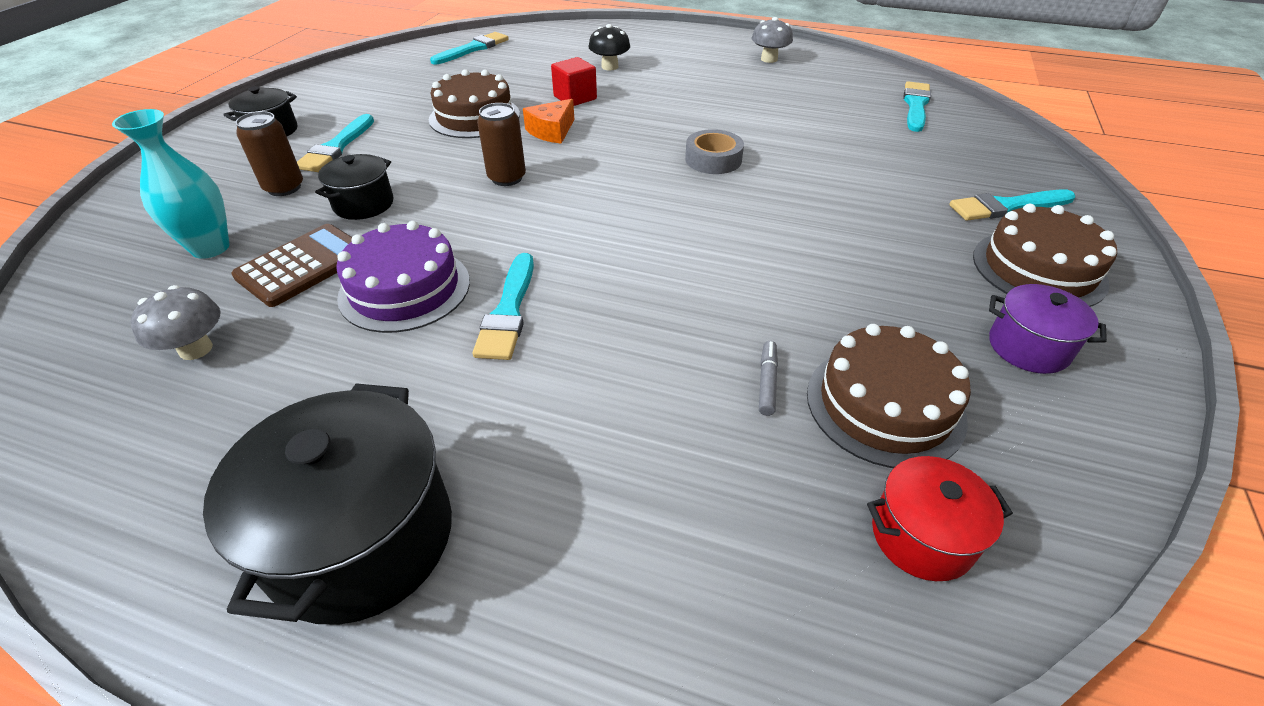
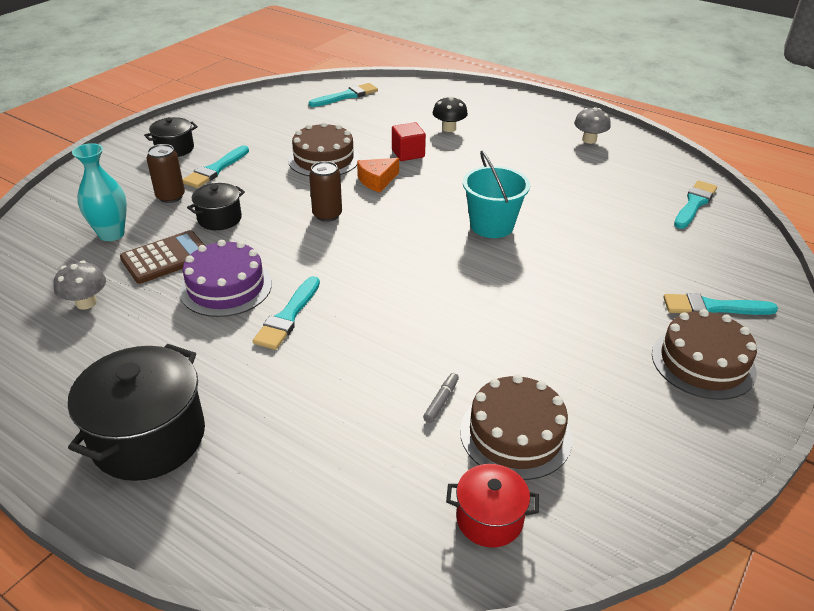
camera: 15 degrees right, 5 degrees down
(713, 159) = (492, 225): grey tape -> turquoise bucket
(1028, 347) = (651, 418): purple pot -> none

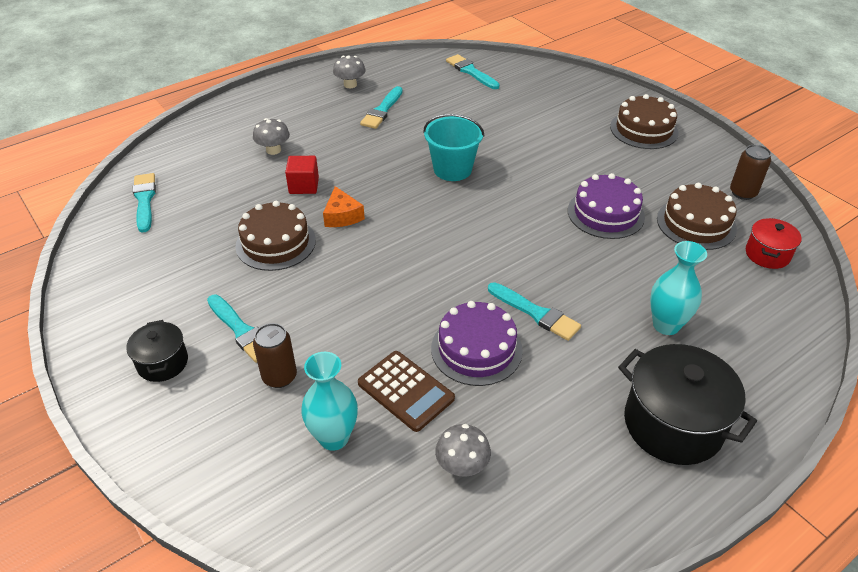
camera: 70 degrees left, 5 degrees up
(166, 258) = (405, 391): brown calculator -> brown calculator turned 150 degrees clockwise
(219, 219) = (351, 339): black pot -> none
(302, 419) = (666, 325): none -> turquoise vase
(327, 215) = (385, 260): brown can -> brown can (743, 193)
(441, 401) = (659, 249): grey marker -> none
(449, 128) = (273, 150): black mushroom -> grey mushroom
(485, 347) = (605, 213): none -> purple cake
(713, 307) = (591, 107): turquoise brush -> turquoise brush (382, 110)

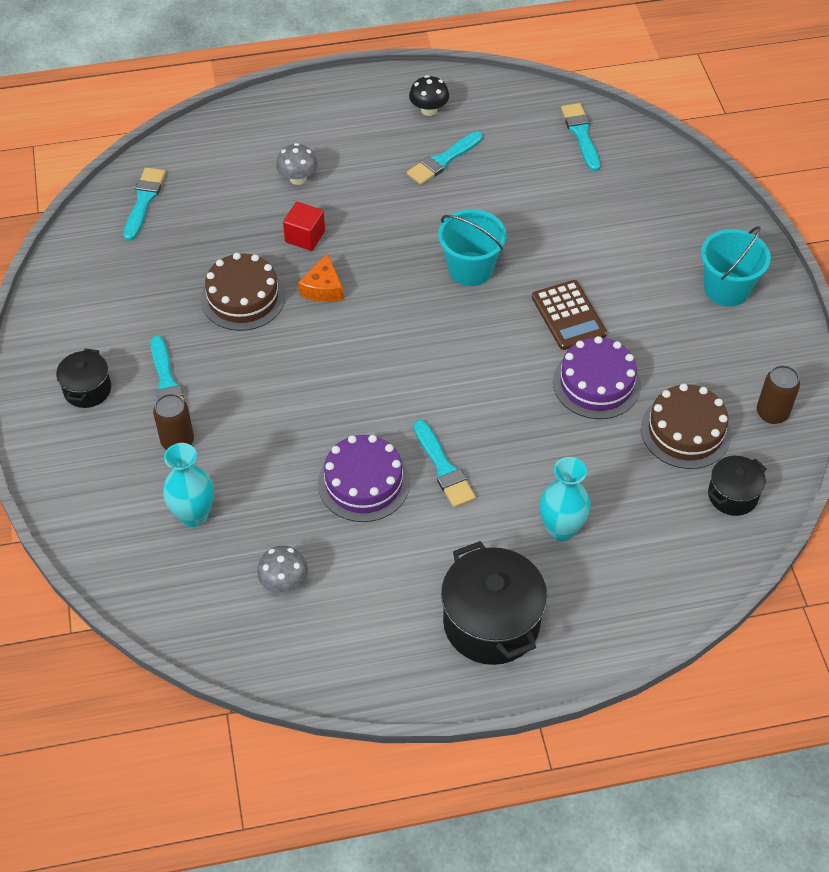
camera: 25 degrees right, 10 degrees up
(350, 85) = (429, 110): grey mushroom -> black mushroom
(405, 391) = (277, 497): brown calculator -> brown calculator (568, 316)
(644, 129) = (726, 289): brown cake -> turquoise bucket
(767, 254) = (732, 495): red pot -> black pot

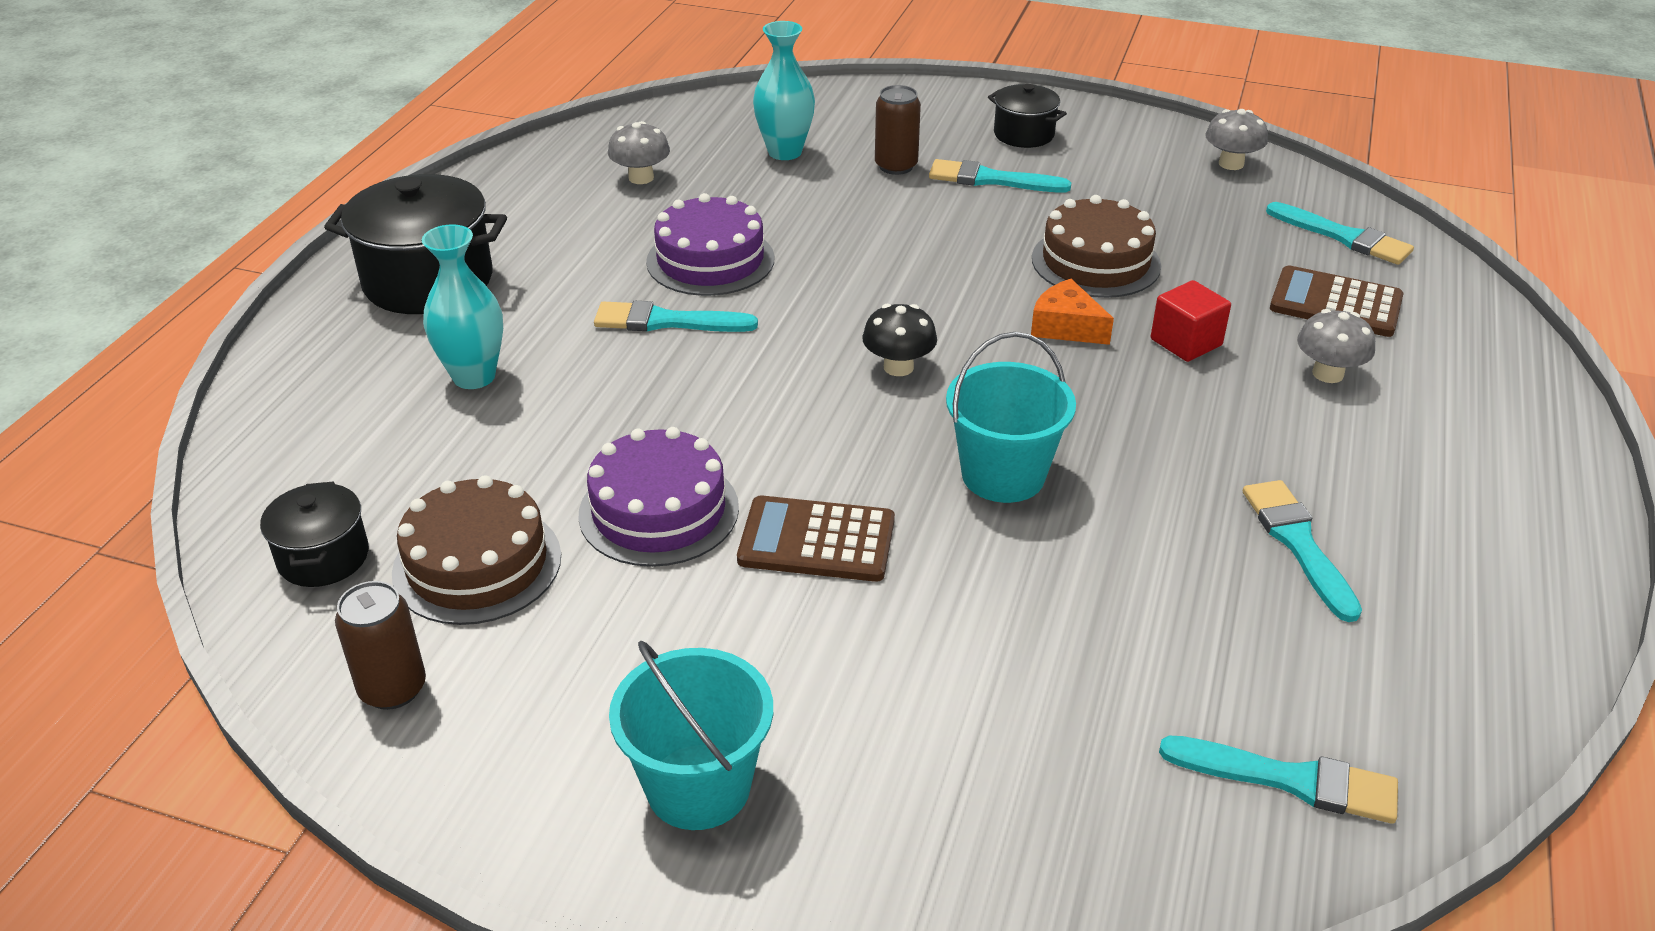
camera: 120 degrees right, 15 degrees down
(73, 271) = (1231, 164): none -> grey mushroom
(224, 189) = (1335, 303): none -> brown calculator
(429, 110) = (1461, 580): black mushroom -> black mushroom (898, 367)

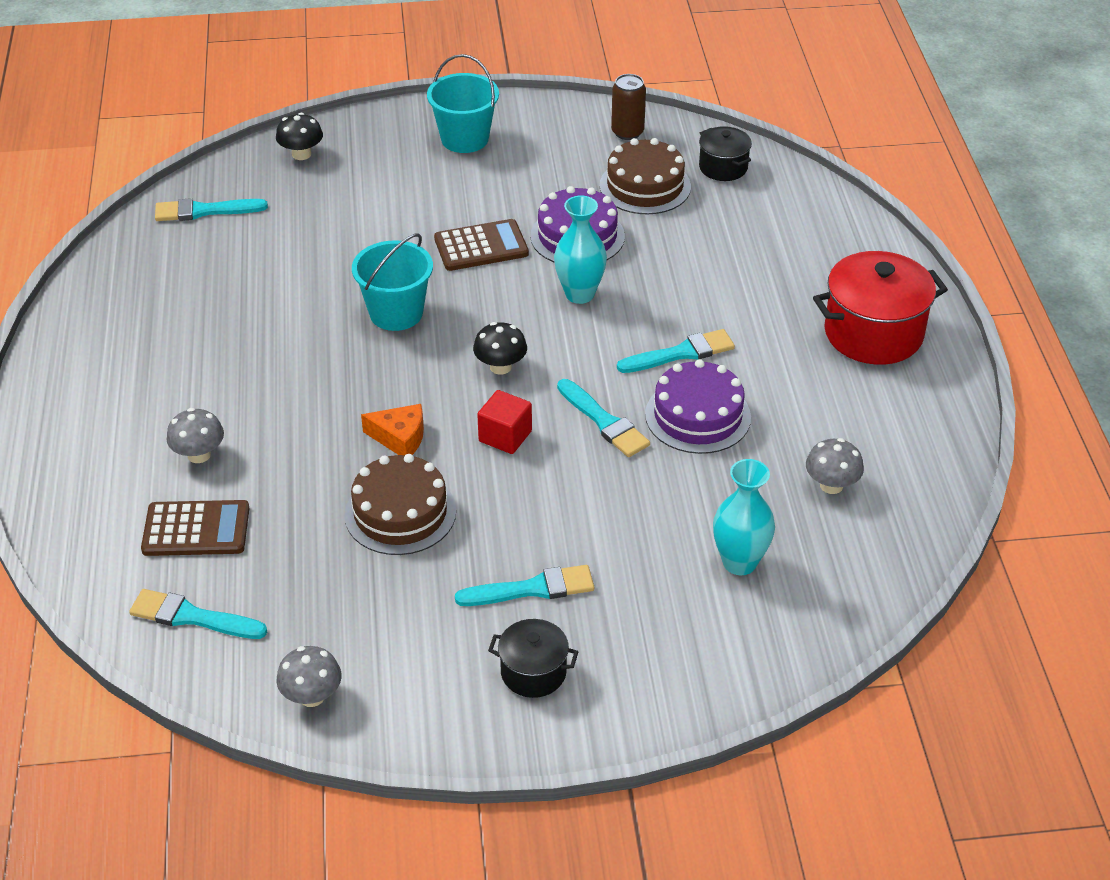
camera: 155 degrees right, 5 degrees up
(428, 281) = (873, 333): black pot -> red pot
(474, 376) = (761, 277): turquoise vase -> turquoise vase (579, 294)
(896, 166) = (628, 578): brown can -> none
(1054, 870) = (301, 154): none -> black mushroom
(1186, 342) = (307, 451): red cube -> red cube (505, 436)
(1298, 544) = (210, 322): turquoise brush -> turquoise brush (604, 421)

